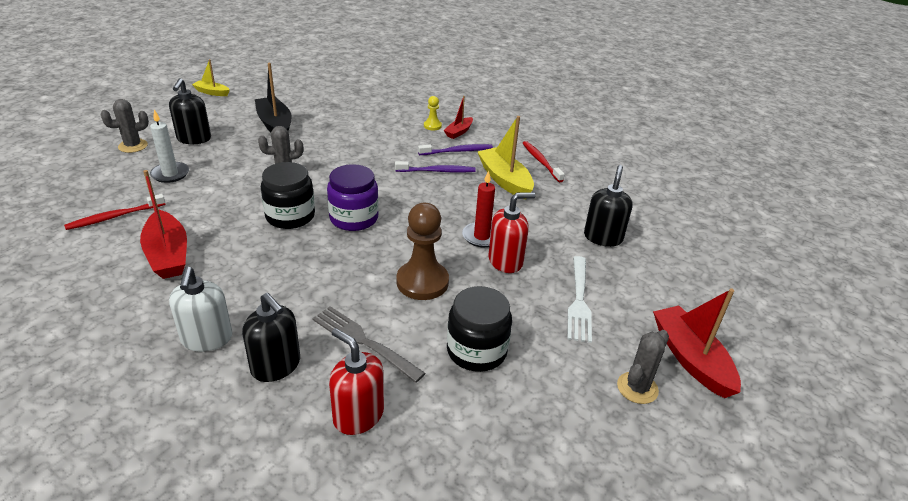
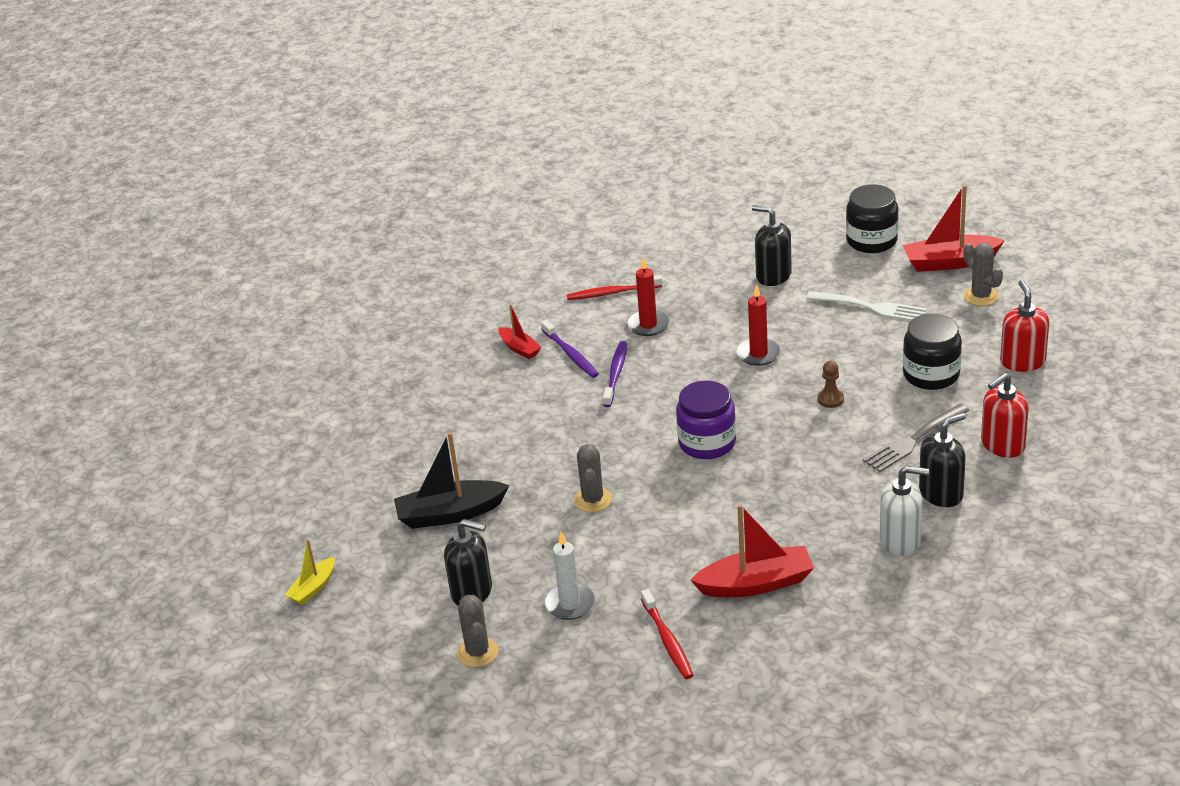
camera: 70 degrees left, 0 degrees up
(290, 216) = (693, 492): black jar -> black jar (871, 240)
(422, 282) = (830, 399): brown pawn -> brown pawn, size x0.48
(432, 126) = (495, 369): yellow pawn -> none
(457, 151) = (570, 354): purple toothbrush -> purple toothbrush turned 150 degrees clockwise
(505, 180) = (648, 325): yellow boat -> red candle
(505, 261) = (804, 343): red soap dispenser -> red soap dispenser (1022, 361)

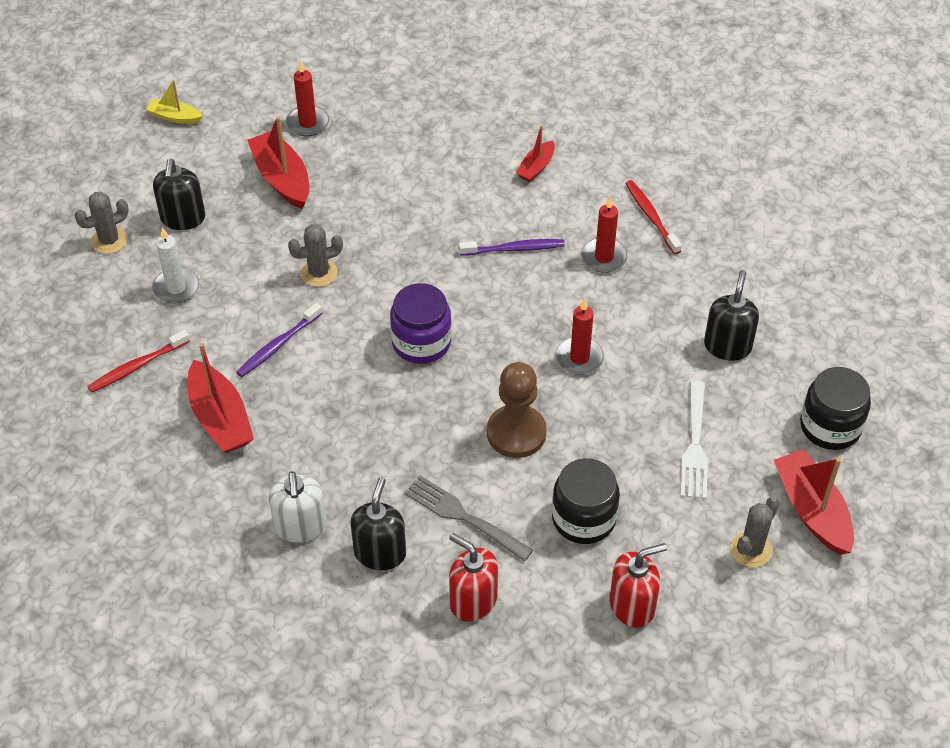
camera: 70 degrees right, 15 degrees up
(379, 488) = (307, 123): none -> red candle
(450, 514) = (282, 178): black boat -> red boat
(570, 354) = (537, 207): purple toothbrush -> purple toothbrush (278, 345)
(830, 399) = (516, 433): brown pawn -> brown pawn, size x2.06
(941, 493) = (380, 553): black soap dispenser -> black soap dispenser turned 120 degrees counterclockwise

